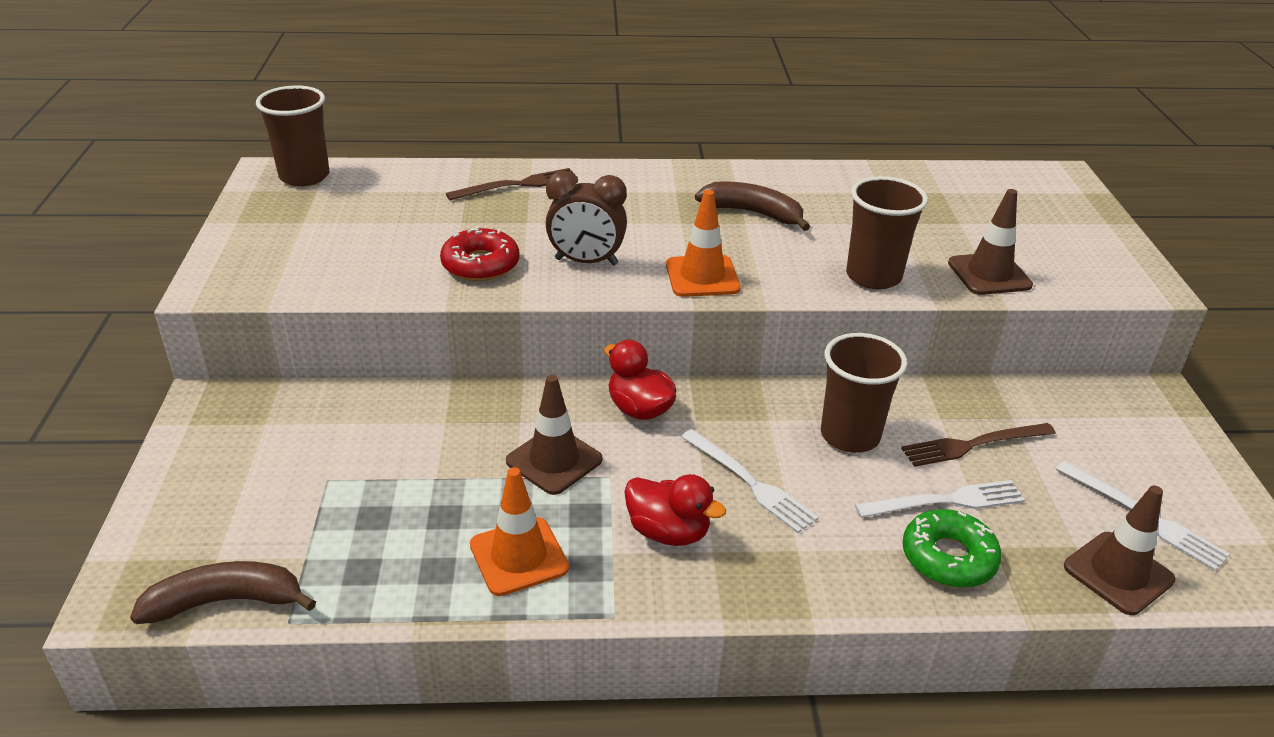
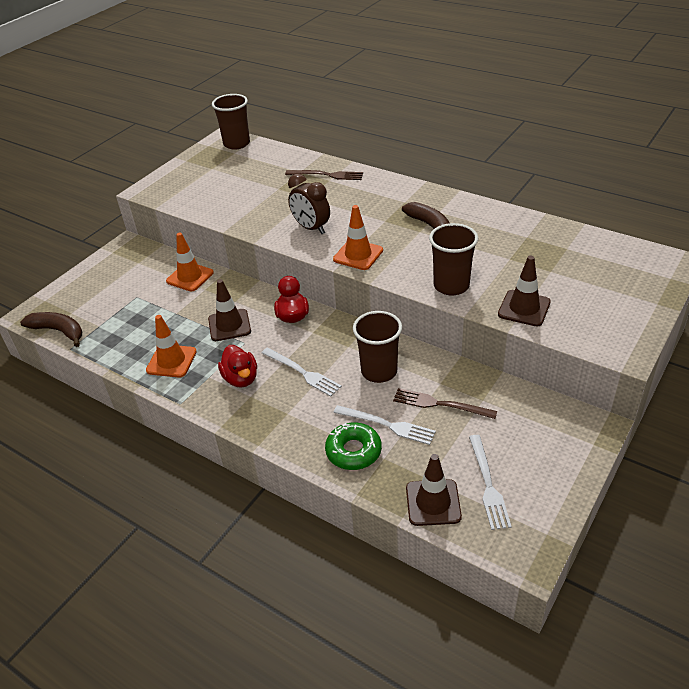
camera: 40 degrees right, 5 degrees up
(395, 413) = (190, 277): none -> orange traffic cone
(480, 264) = (262, 214): red donut -> none
(749, 482) = (302, 372): white fork -> white fork turned 45 degrees counterclockwise

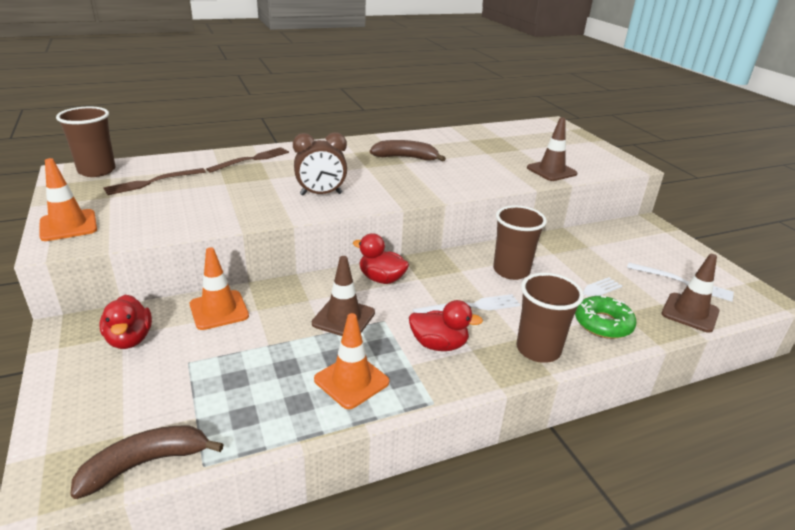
camera: 60 degrees left, 10 degrees down
(137, 267) = (130, 339): none -> red duck
(358, 255) = (397, 192): orange traffic cone -> orange traffic cone (68, 225)
(440, 404) = (578, 263): brown fork -> brown fork (152, 182)
(451, 286) = (493, 180): brown cup -> brown cup (538, 350)

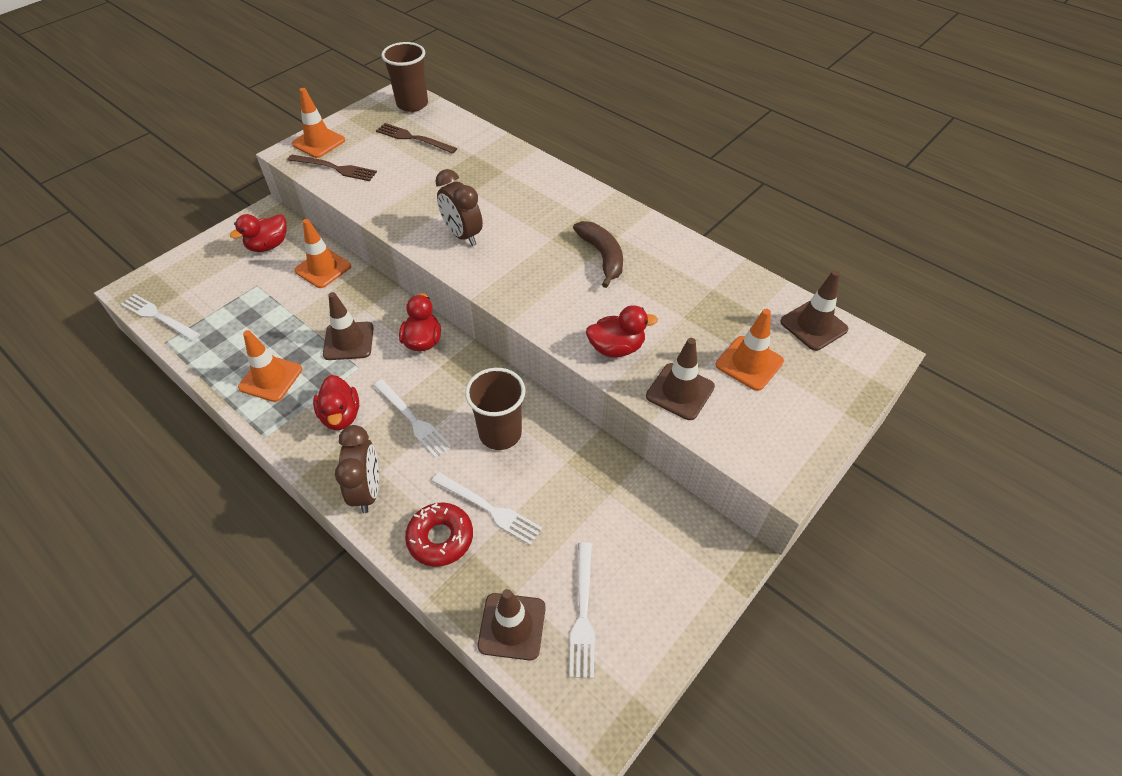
camera: 65 degrees right, 20 degrees up
(145, 463) = (159, 317): brown banana -> white fork
(251, 160) = (502, 164): brown fork -> brown fork (334, 168)
(500, 177) = (616, 348): none -> red duck
(521, 128) = (813, 325): none -> brown traffic cone
(538, 350) = (367, 491): brown cup -> brown clock
(540, 149) = (749, 363): none -> orange traffic cone
(603, 324) = (440, 538): green donut -> red donut

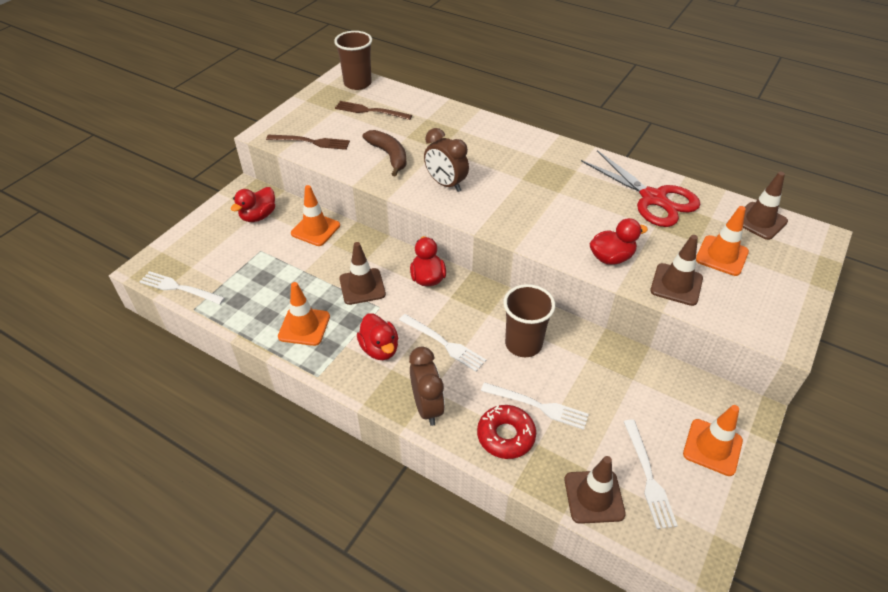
camera: 10 degrees left, 5 degrees down
(318, 142) = (287, 122): orange traffic cone -> orange traffic cone (712, 447)
(602, 256) = (570, 188): brown banana -> brown banana (389, 156)
(695, 281) = (653, 198): none -> red scissors

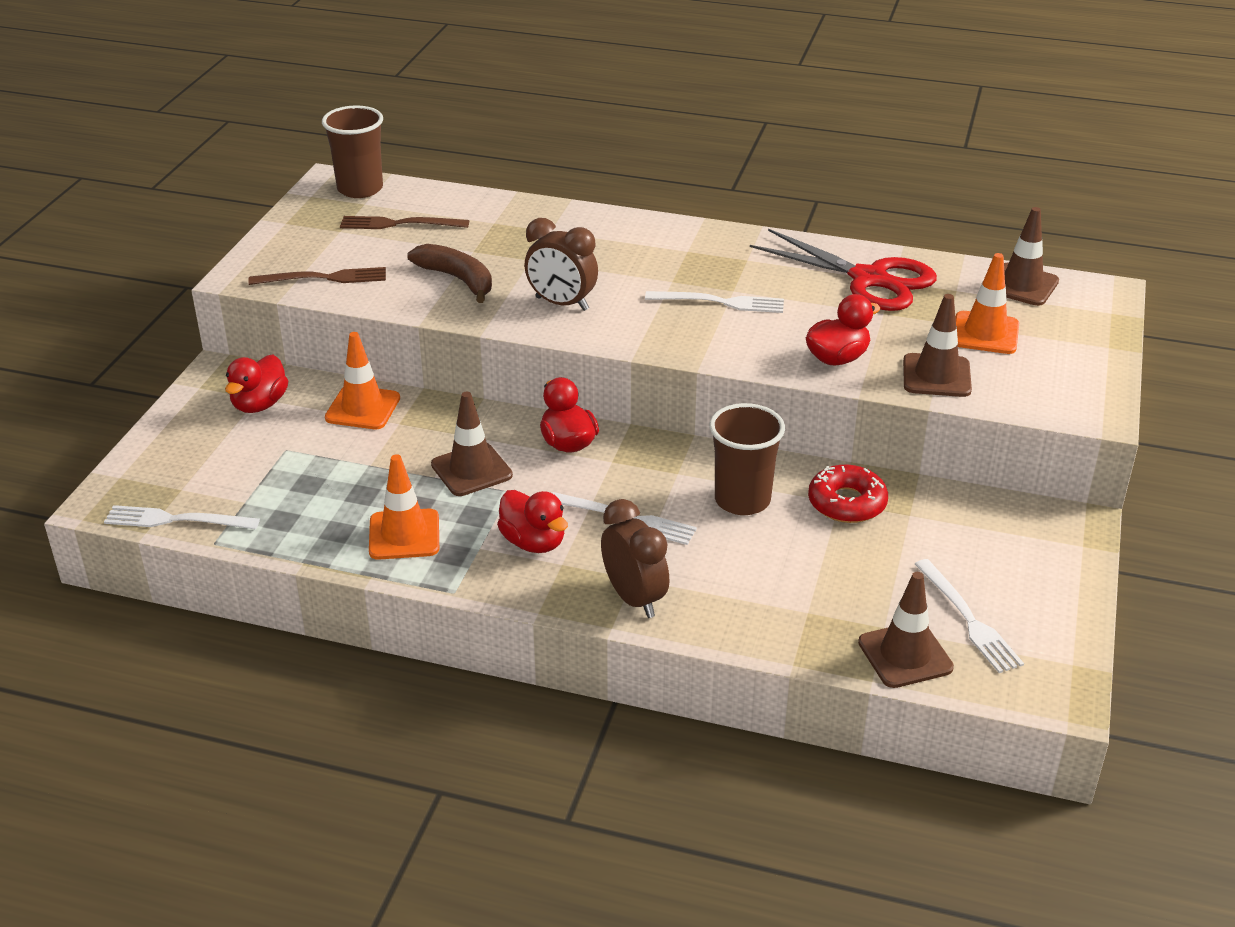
camera: 15 degrees left, 10 degrees down
(506, 436) = (760, 611): red donut -> red donut (847, 503)
(537, 406) = (790, 569): white fork -> white fork (720, 302)
(712, 447) = (1040, 571): orange traffic cone -> none

